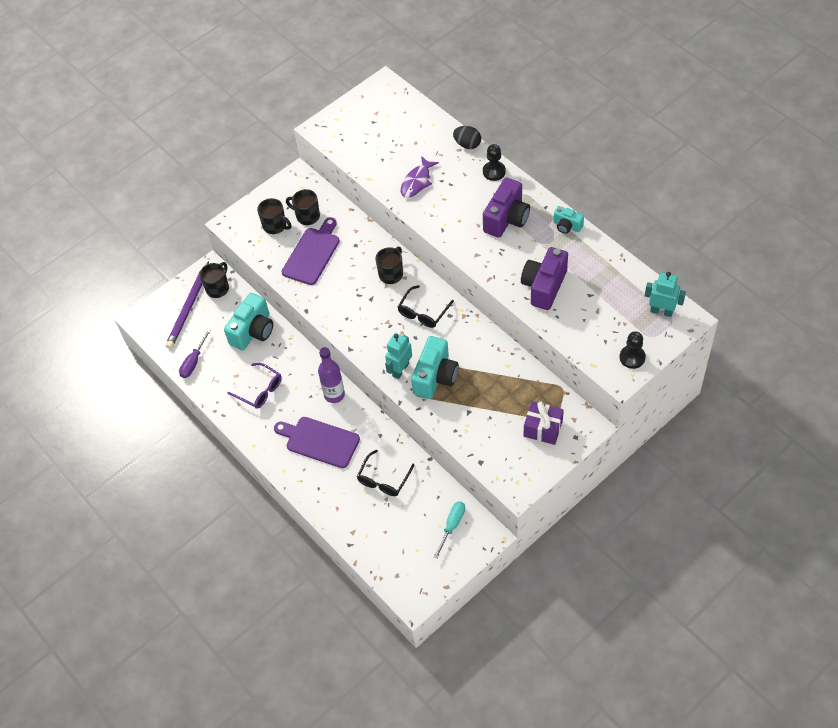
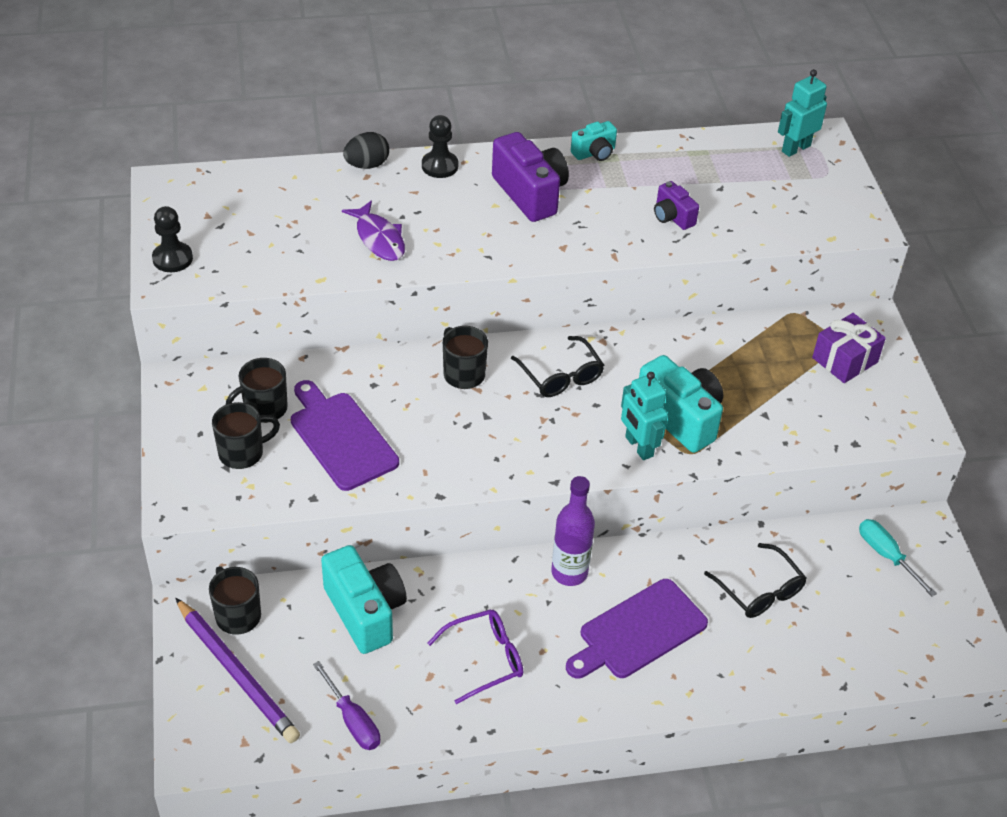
camera: 65 degrees left, 10 degrees down
(544, 286) = (672, 217): purple camera -> purple camera, size x0.55
(632, 357) = (845, 203): black pawn -> black pawn (172, 259)

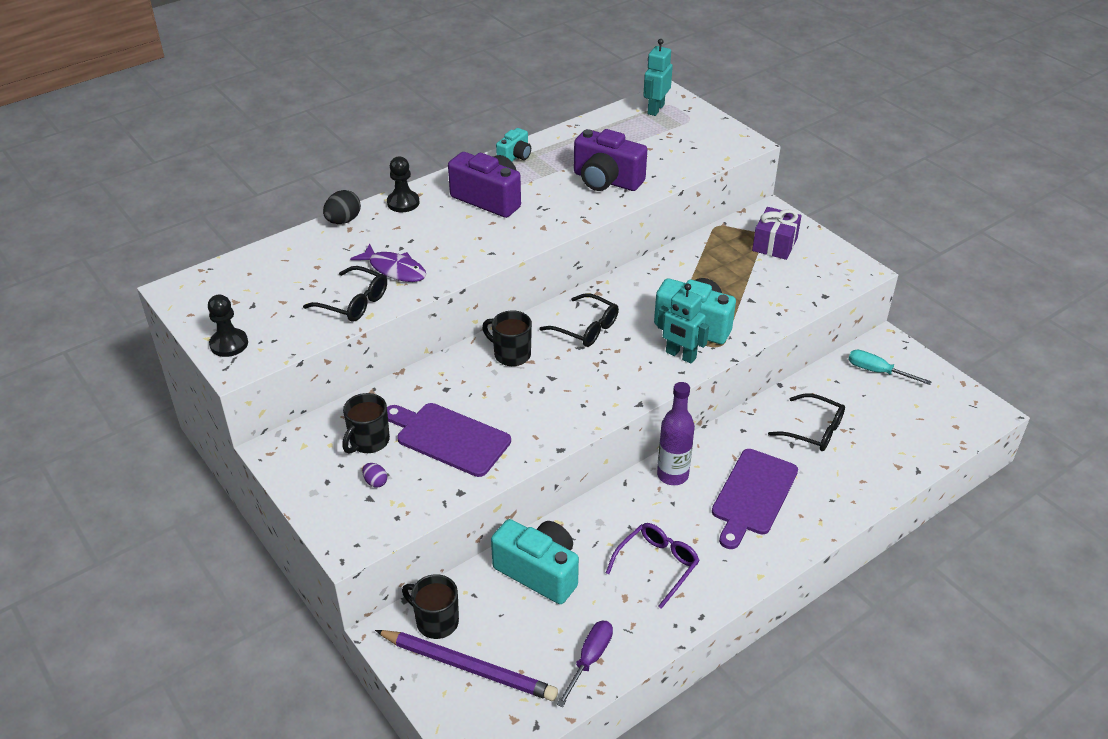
camera: 25 degrees left, 5 degrees down
(242, 453) = (375, 482): black mug -> purple egg
(315, 260) = (354, 303): none -> black glasses
(353, 720) = (589, 659): purple screwdriver -> purple screwdriver turned 90 degrees counterclockwise
(672, 217) = (606, 180): purple camera -> purple camera, size x1.83

